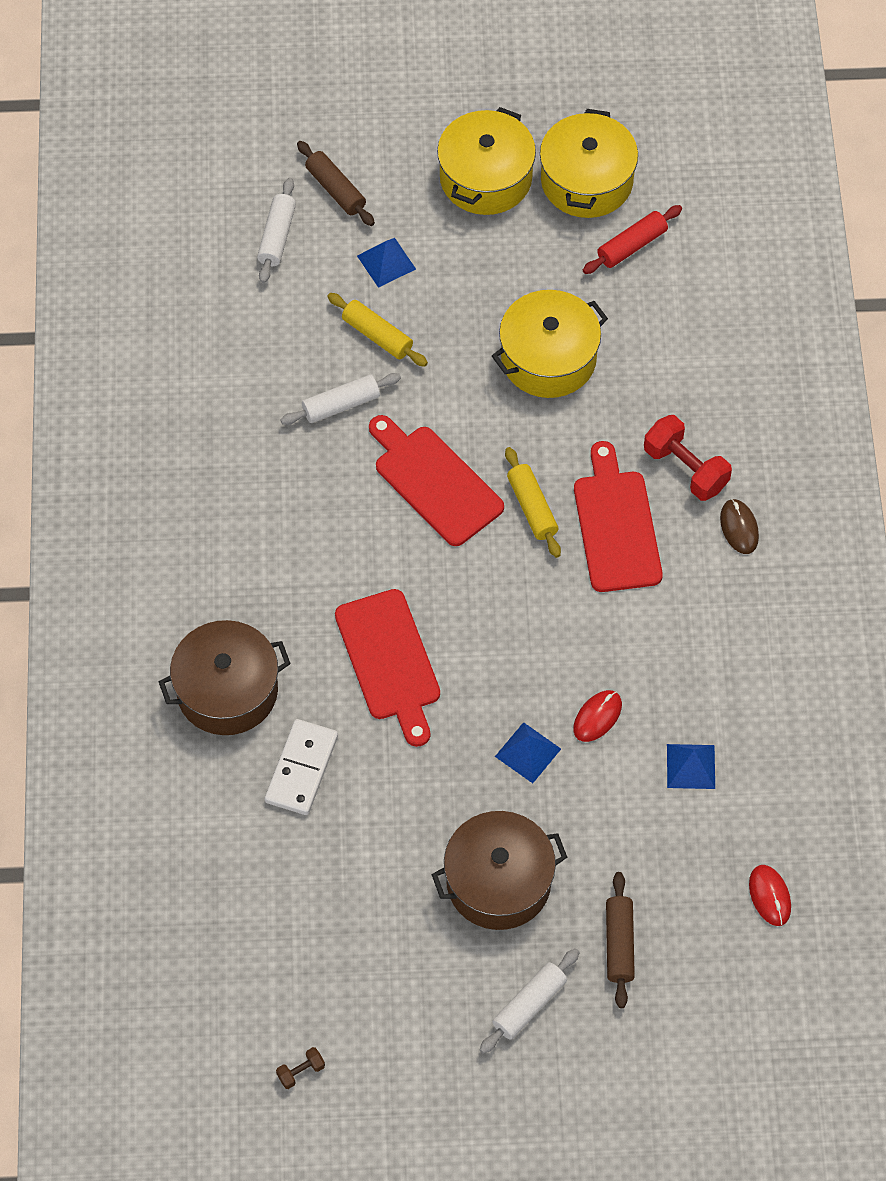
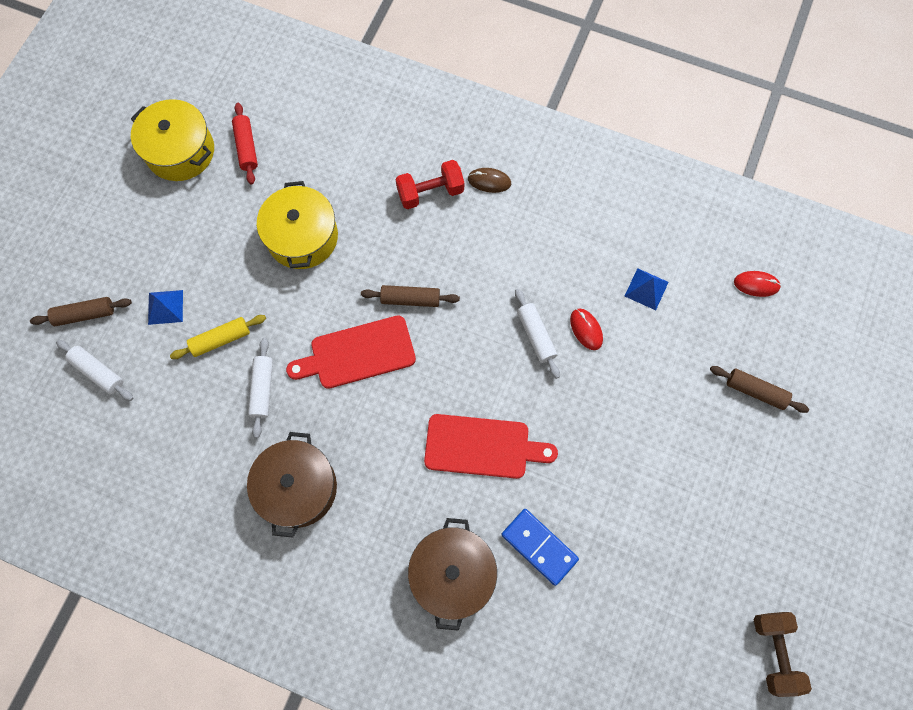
camera: 65 degrees left, 10 degrees up
(301, 769) = (539, 547): white domino -> blue domino
(301, 1071) = (774, 652): brown dumbbell -> brown dumbbell, size x2.11
(486, 178) = (138, 212): yellow pot -> none
(498, 882) = (681, 449): brown pot -> brown pot (298, 488)
(528, 752) = (593, 386): blue pyramid -> none
(529, 1005) = (778, 469): white rolling pin -> white rolling pin (536, 335)
(532, 507) = (410, 299): yellow rolling pin -> brown rolling pin
(616, 525) = (450, 253): red cutting board -> none

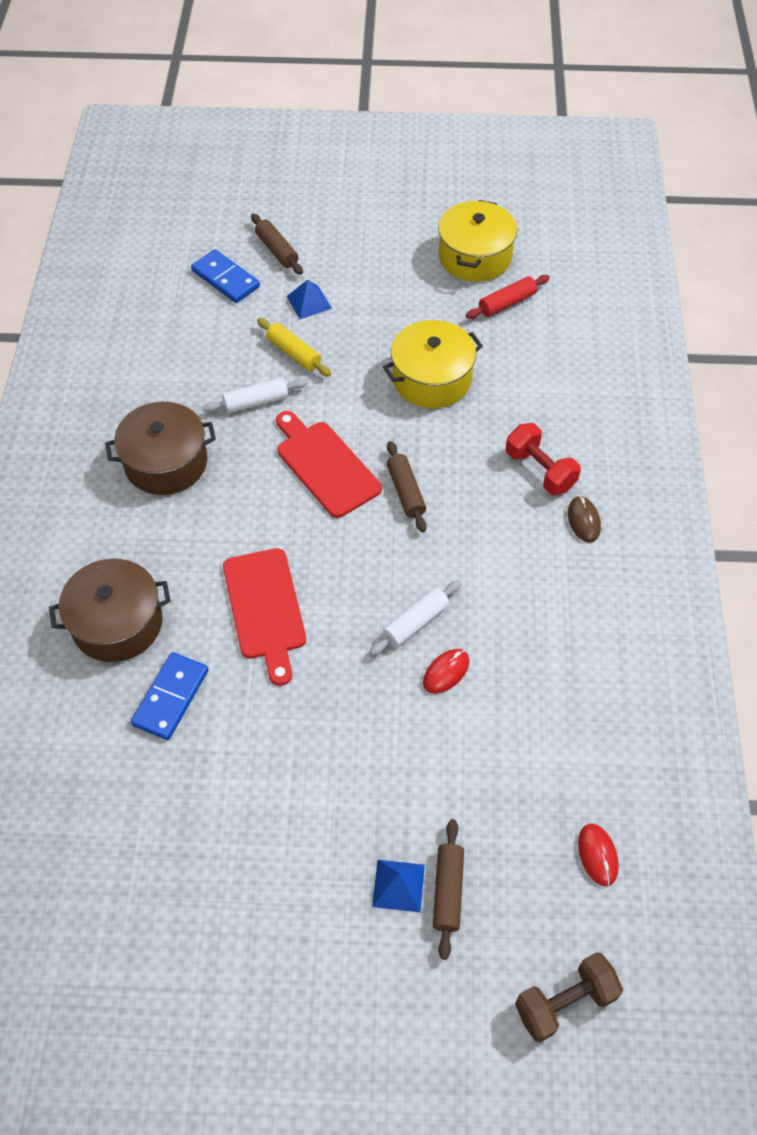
camera: 70 degrees right, 15 degrees down
(98, 372) = (225, 279): white rolling pin -> blue domino
(646, 289) = (528, 723): blue pyramid -> blue pyramid (398, 885)
(774, 652) = (117, 997): brown dumbbell -> brown dumbbell (564, 1002)

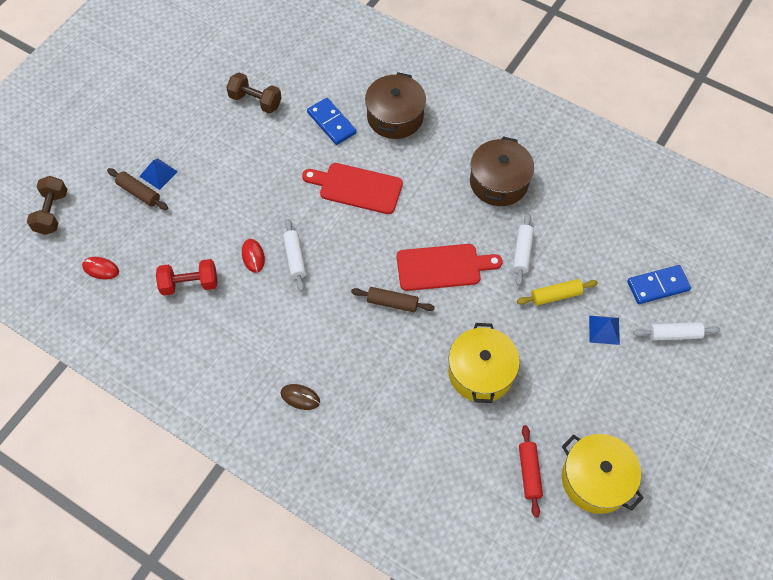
camera: 120 degrees right, 5 degrees up
(184, 828) = (255, 101): none -> brown dumbbell
(277, 250) = (674, 334): brown rolling pin -> white rolling pin
(540, 470) = (357, 395): red dumbbell -> red dumbbell (189, 284)

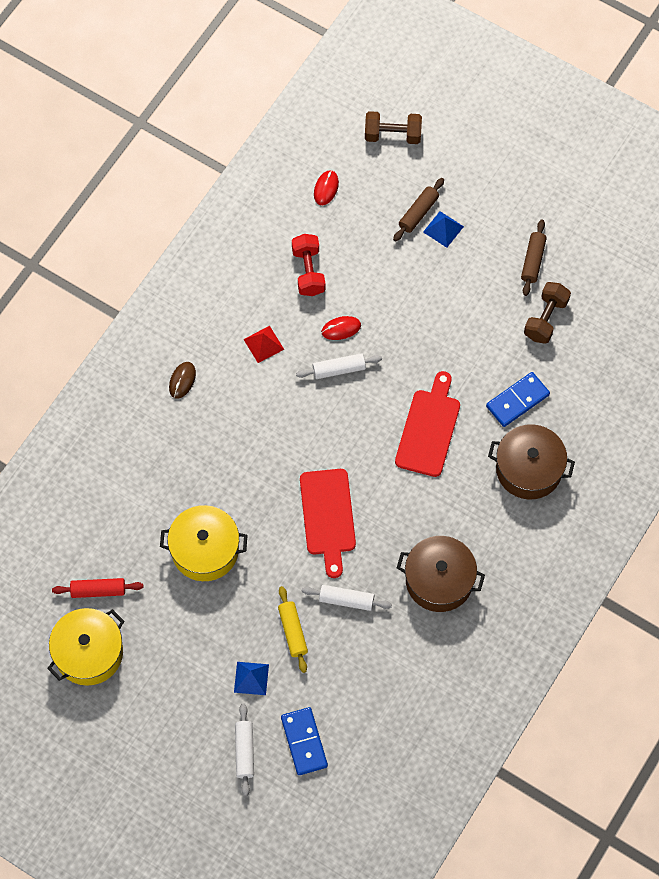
camera: 90 degrees right, 5 degrees up
(264, 323) = (263, 344): none -> red pyramid
(392, 303) = (285, 465): brown rolling pin -> brown rolling pin (533, 261)

